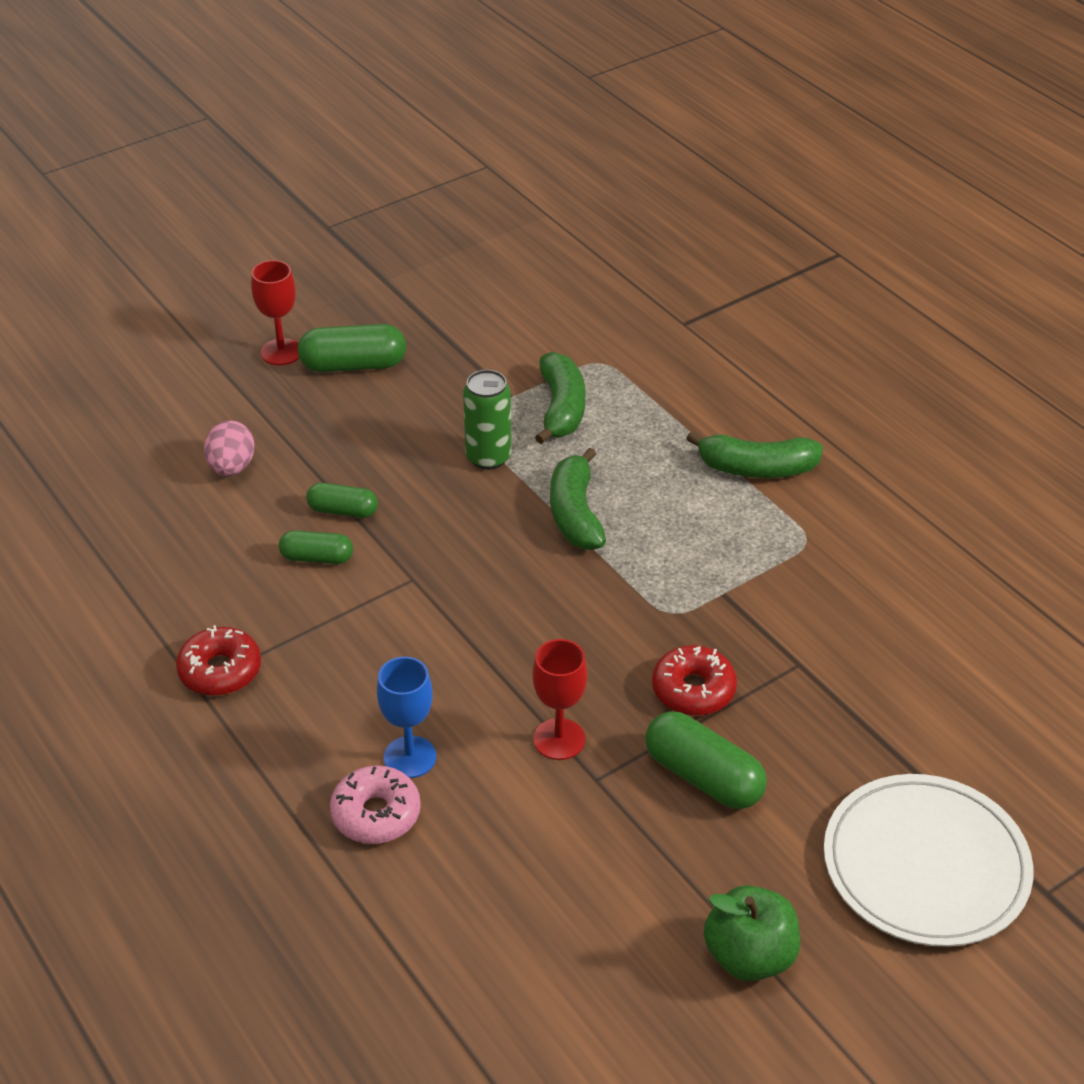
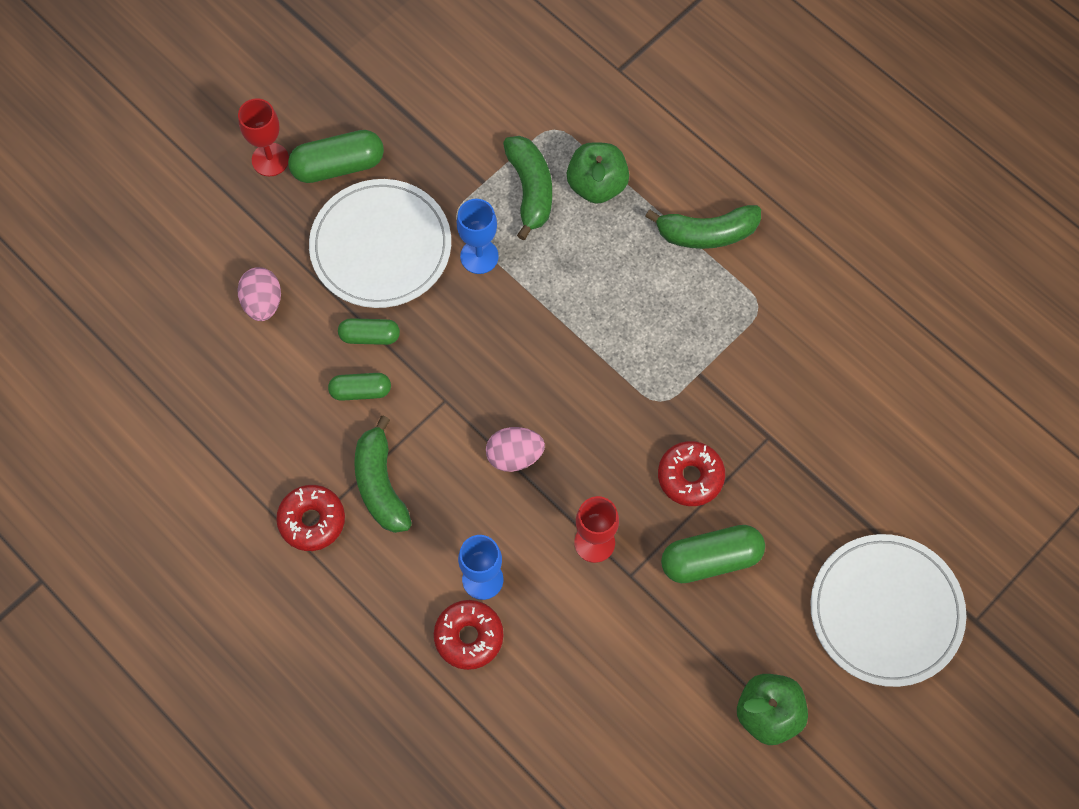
camera: 10 degrees left, 25 degrees up
(376, 814) = (469, 637): pink donut -> red donut
(379, 436) = (381, 246): none -> white plate
(481, 641) = (514, 456): none -> pink egg
(488, 457) = (479, 256): green can -> blue goblet
(575, 514) = (564, 308): green banana -> green banana (380, 485)
(638, 413) = (597, 185): none -> green apple
(703, 777) = (711, 559): green capsule -> green capsule turned 45 degrees counterclockwise

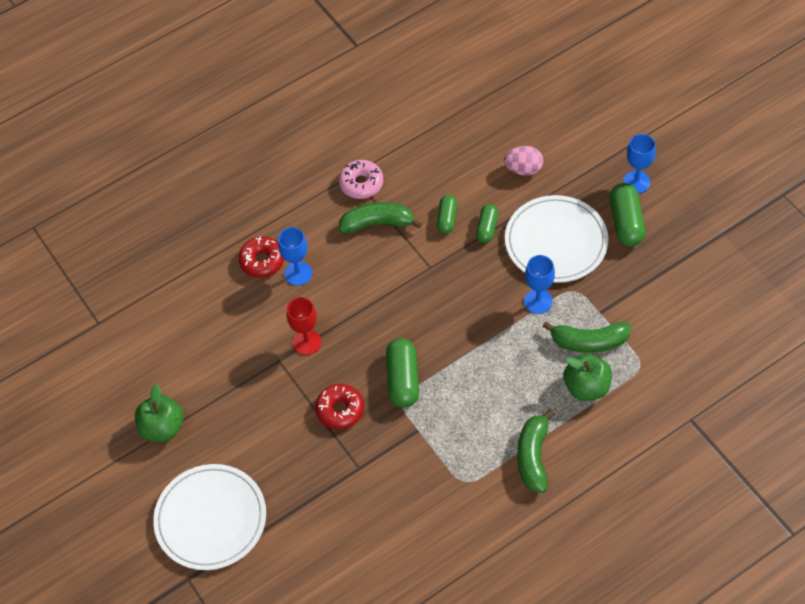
camera: 105 degrees right, 10 degrees down
(270, 159) = (636, 182): red goblet -> blue goblet
(312, 521) = (361, 183): red donut -> pink donut
(514, 456) = (380, 303): pink egg -> none
(711, 559) = (277, 412): green capsule -> green capsule (403, 379)

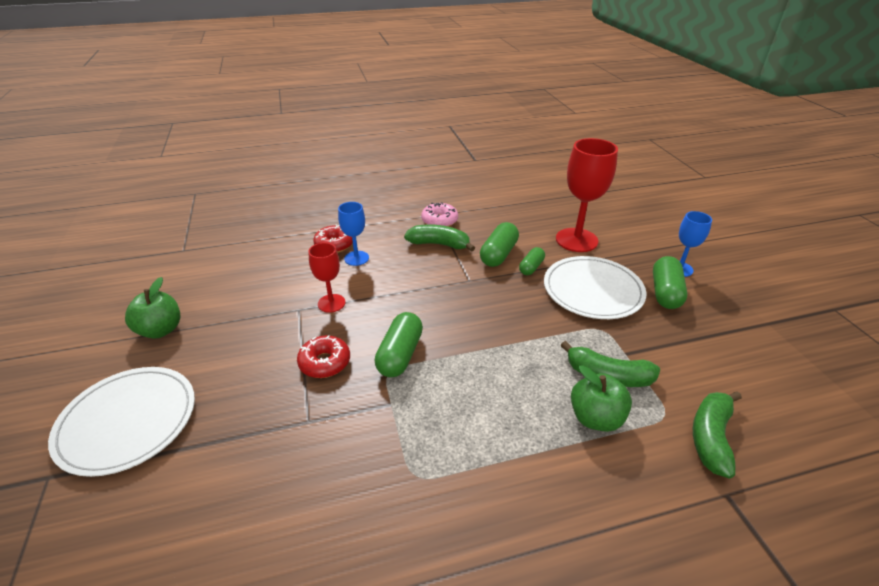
camera: 15 degrees right, 20 degrees down
(447, 219) = (498, 254): green capsule -> green capsule, size x1.62
(523, 169) = (576, 240): pink egg -> red goblet
(533, 457) = (509, 474): green banana -> green banana (711, 437)
(538, 301) = (562, 328): blue goblet -> none

